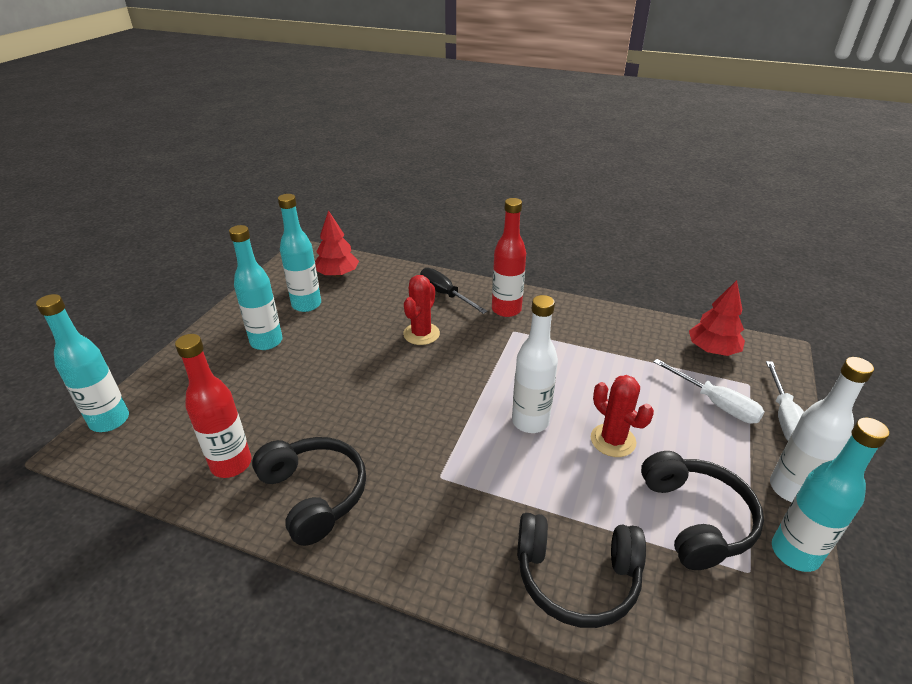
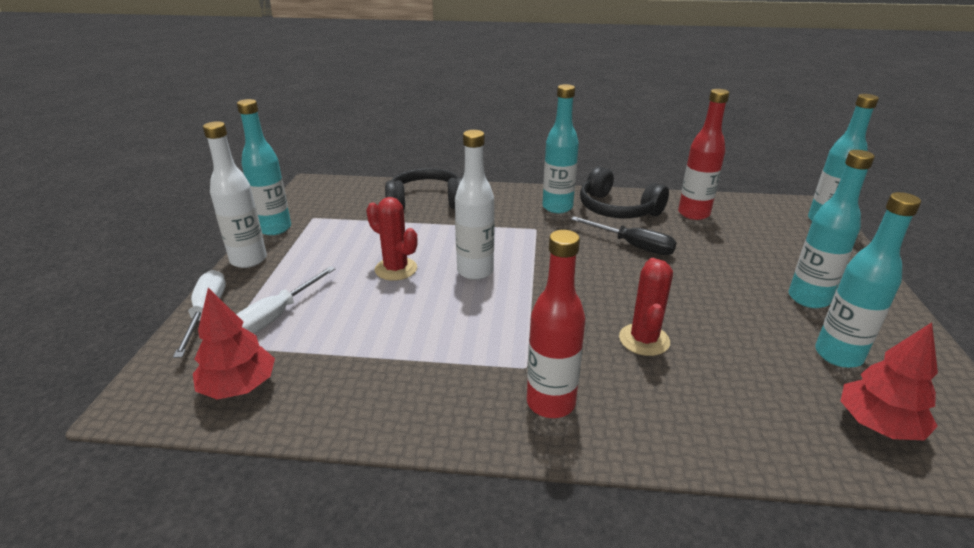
camera: 165 degrees right, 5 degrees down
(389, 517) = (557, 207): none -> turquoise bottle
(445, 294) = (664, 416): black screwdriver -> black screwdriver (633, 246)
(696, 519) = (338, 234): black headphones -> none
(715, 403) = (276, 316): white screwdriver -> white screwdriver turned 90 degrees counterclockwise

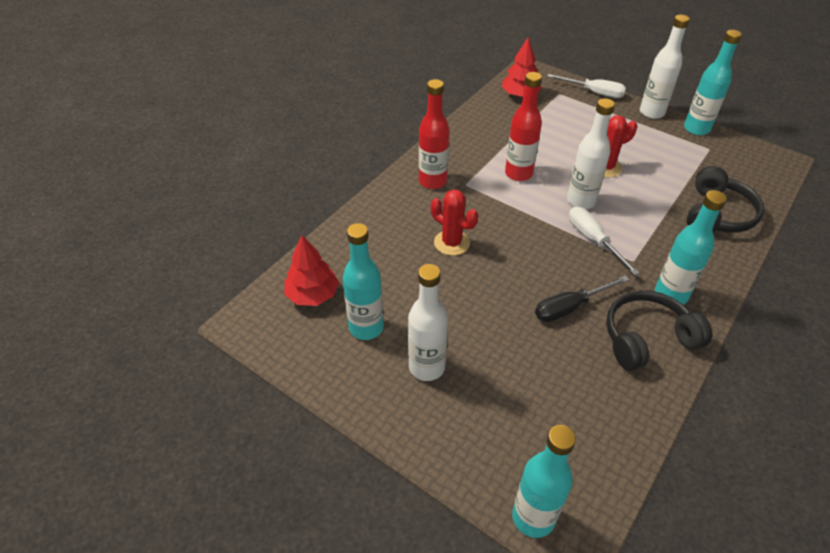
camera: 120 degrees right, 15 degrees up
(276, 316) = (575, 113): white screwdriver -> white screwdriver (593, 240)
(693, 214) = (609, 397): red bottle -> red bottle (518, 173)
(808, 298) = (427, 367): turquoise bottle -> white bottle

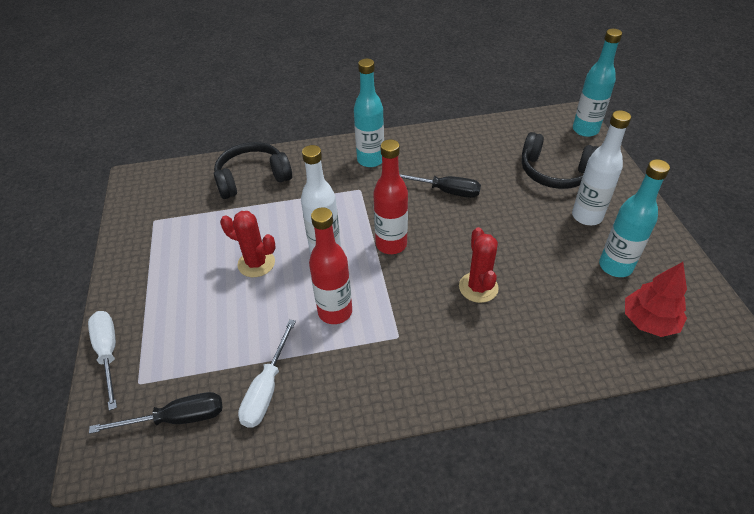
camera: 135 degrees left, 0 degrees up
(432, 181) = (427, 365): red bottle -> red bottle (391, 244)
(520, 95) = (177, 418): red tree -> black screwdriver
(593, 240) = (364, 217): white screwdriver -> white screwdriver (267, 388)
(647, 338) = (421, 152): black headphones -> black headphones (555, 172)
(651, 112) = (117, 285): white bottle -> none
(696, 129) = (123, 242): turquoise bottle -> none

